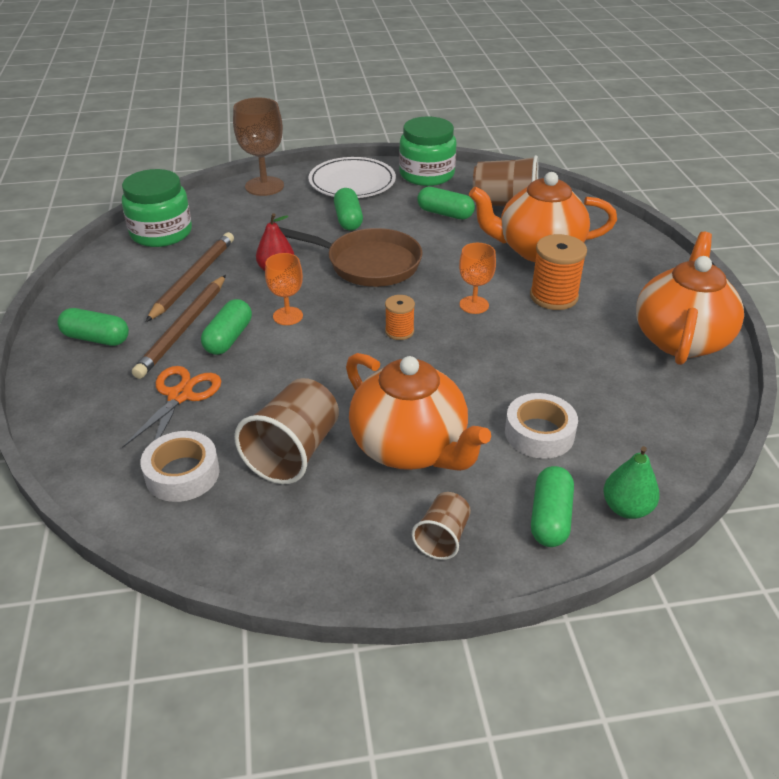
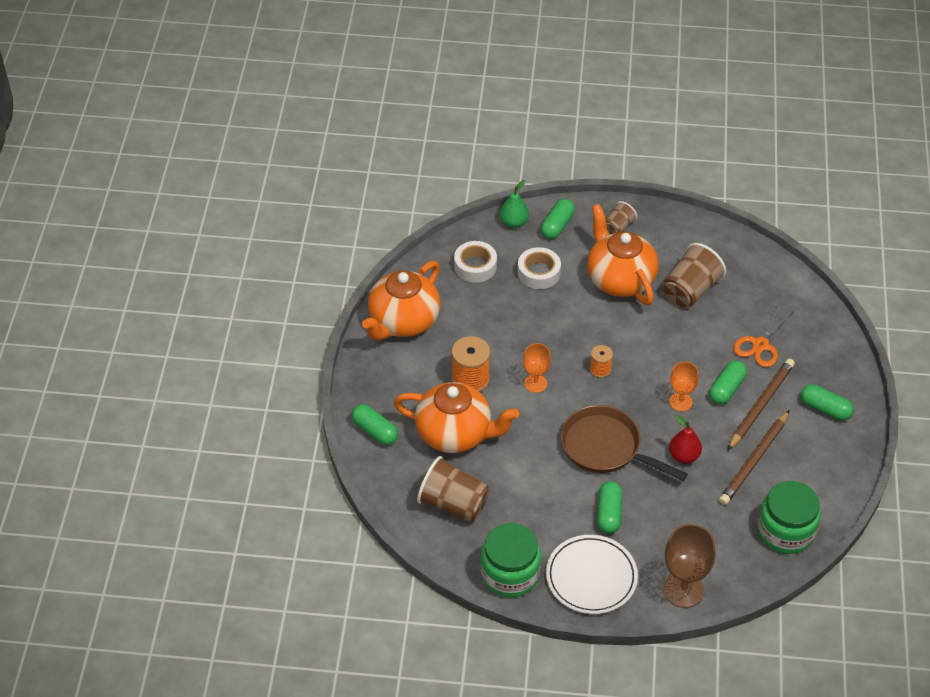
camera: 165 degrees left, 10 degrees up
(182, 474) = (756, 290): white tape -> white tape (475, 266)
(445, 214) = (515, 502): green capsule -> green capsule (375, 431)

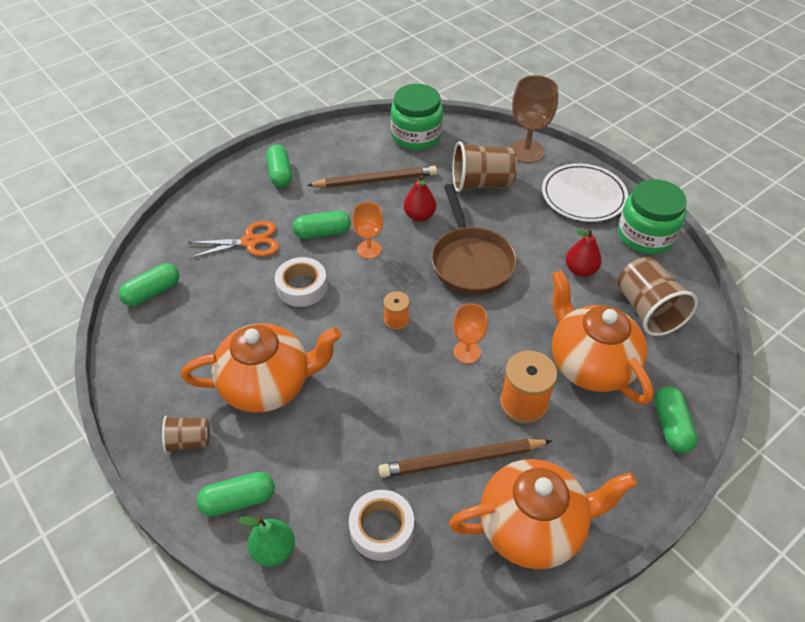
camera: 135 degrees left, 0 degrees up
(527, 501) = (580, 270): none -> red pear
(538, 273) = (328, 459): white tape -> white tape (302, 287)
(609, 513) = (524, 220): green capsule -> green capsule (152, 292)
(619, 279) = (268, 385): orange teapot -> orange teapot turned 120 degrees counterclockwise
(690, 290) = (229, 324): brown cup -> brown cup (481, 184)
(760, 405) = (317, 206): brown pencil -> brown pencil (462, 460)

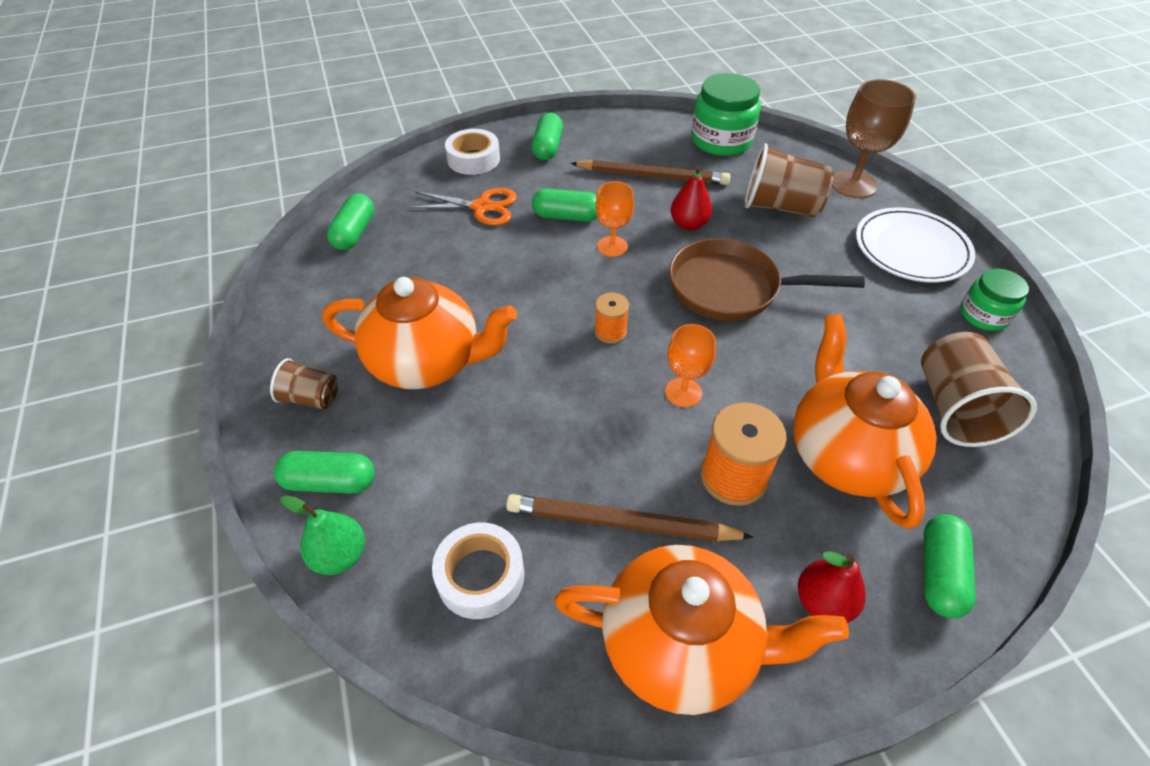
camera: 20 degrees right, 0 degrees up
(152, 292) = (354, 233): green capsule -> green capsule turned 60 degrees counterclockwise
(302, 287) = (516, 267): white tape -> white tape (473, 159)
(470, 261) = (731, 289): brown pan -> brown pan turned 90 degrees clockwise
(580, 270) = (875, 334): red pear -> red pear (823, 602)
(645, 235) = (983, 315): green jar -> green jar, size x0.61

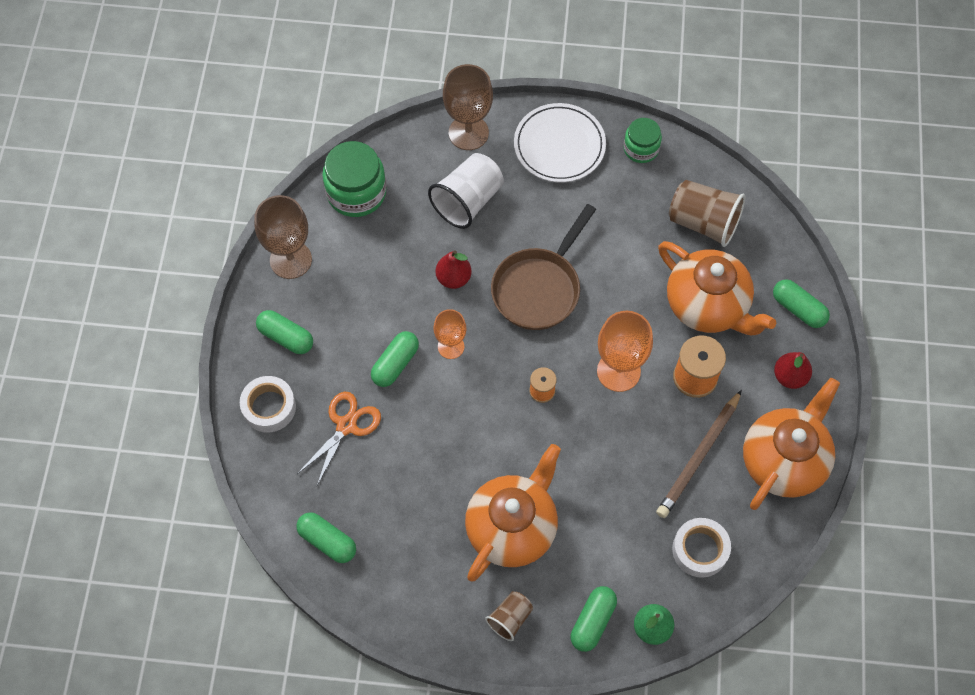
camera: 65 degrees left, 15 degrees up
(623, 127) = (291, 260): none -> brown goblet
(652, 176) = (377, 273): brown pencil -> none
(683, 392) = (618, 371): orange goblet -> orange goblet, size x1.62
(780, 207) = (468, 201): brown cup -> white cup
(845, 455) = (707, 305): orange teapot -> orange teapot turned 150 degrees counterclockwise

